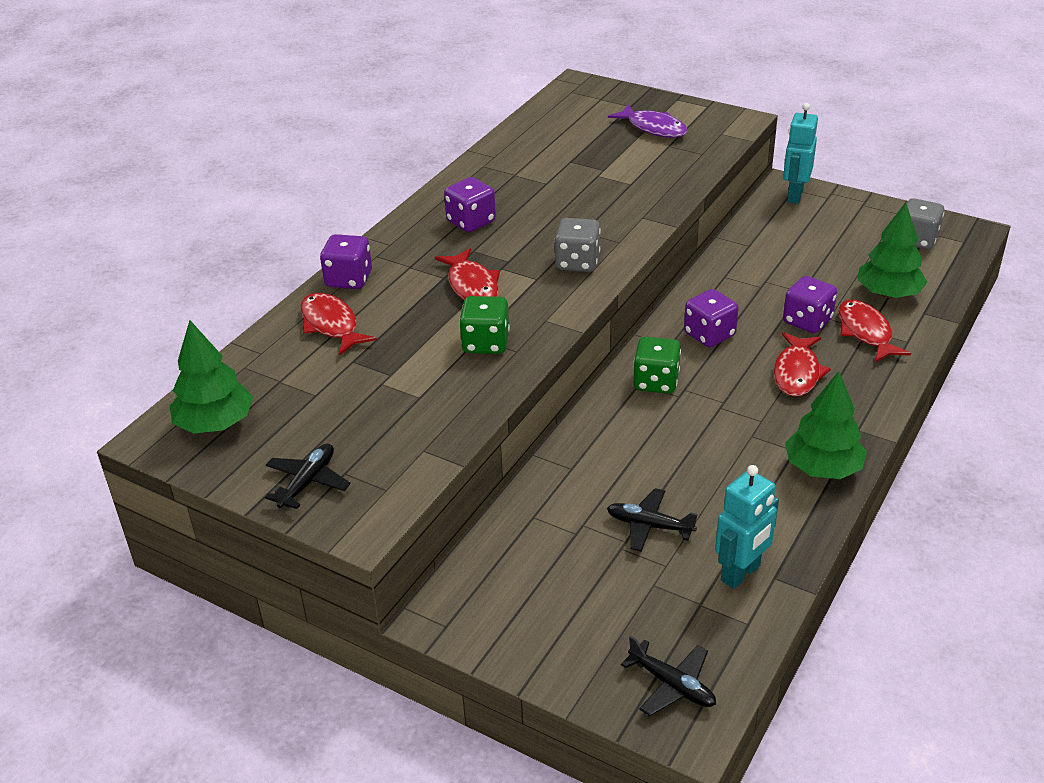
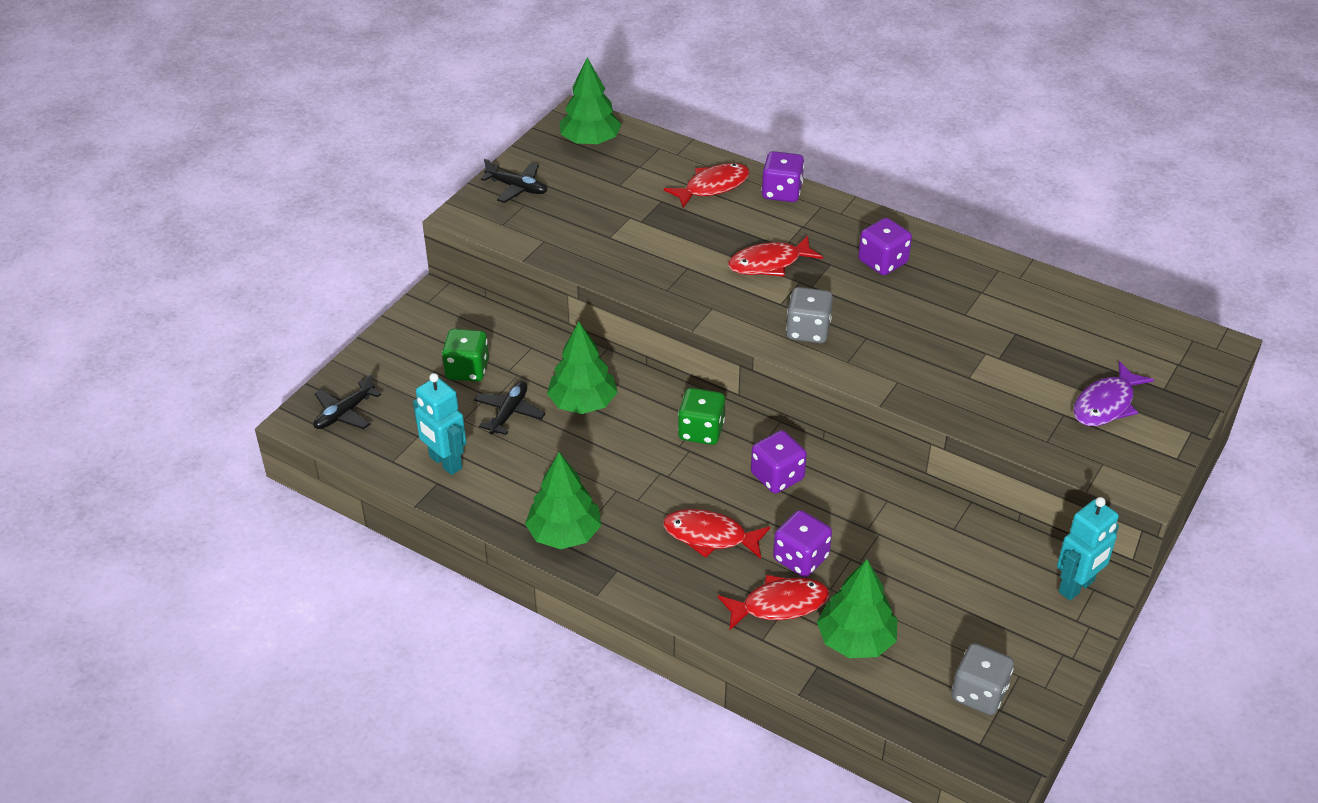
camera: 90 degrees right, 5 degrees up
(485, 343) = (679, 272): green dice -> green dice (467, 370)
(625, 467) = (583, 403): none -> green tree
(794, 195) = (1077, 587): turquoise robot -> turquoise robot turned 120 degrees clockwise

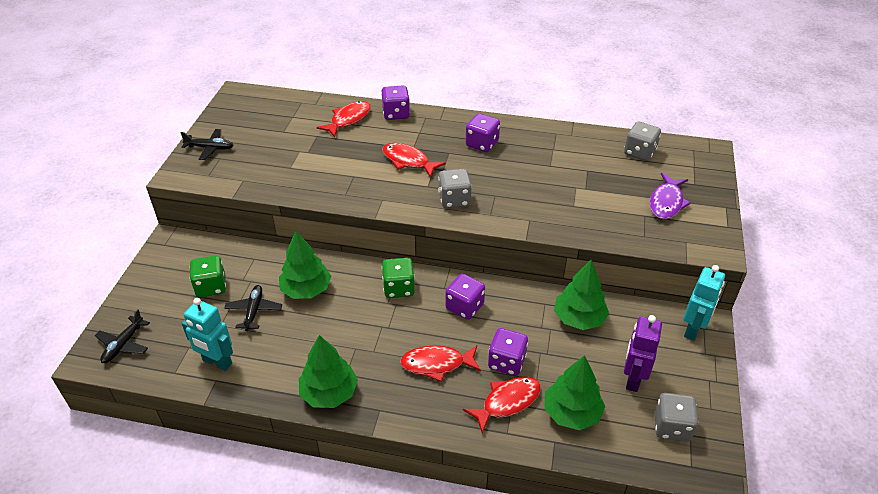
camera: 20 degrees left, 0 degrees up
(590, 141) = (251, 107): green tree -> green tree (579, 318)
(769, 263) = (408, 161): red fish -> red fish turned 75 degrees clockwise
(958, 624) = (632, 379): none -> purple robot
(1107, 325) = (639, 152): none -> grey dice

